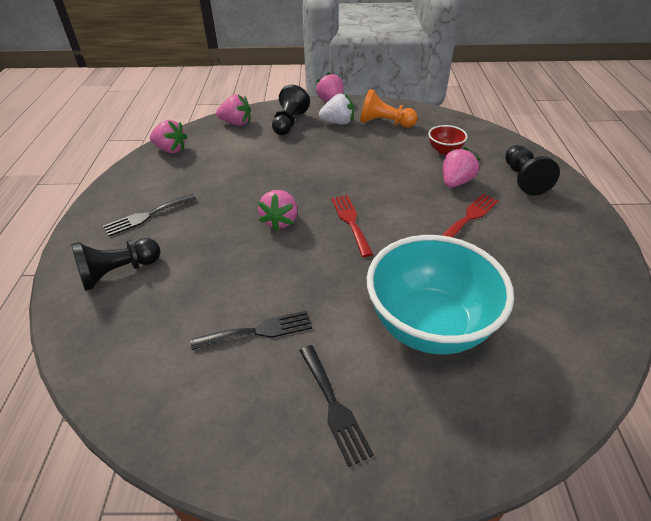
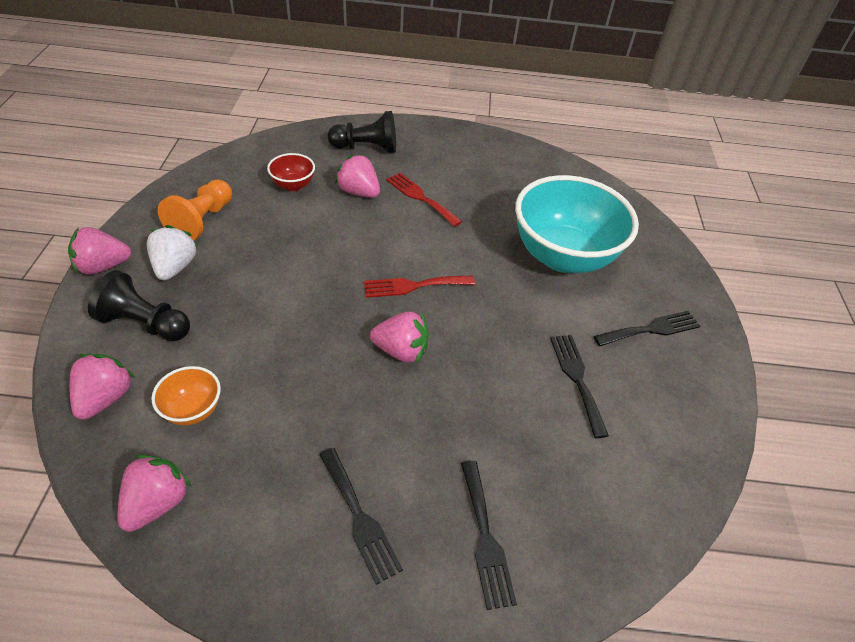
camera: 90 degrees left, 5 degrees up
(118, 272) = (485, 538): black pawn -> black fork
(228, 148) = (193, 410): none -> orange bowl

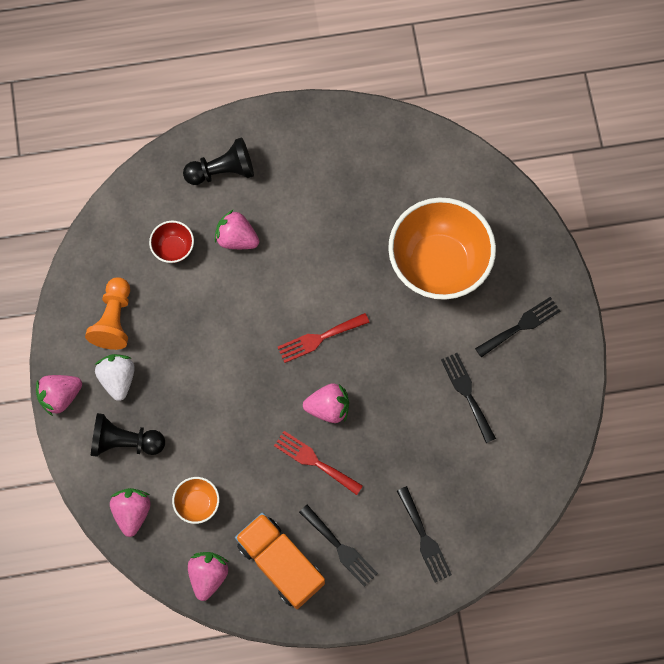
camera: 10 degrees left, 25 degrees up
(266, 515) = (280, 563): none -> orange truck
(420, 197) = (295, 227): red fork -> red fork (314, 461)
(563, 256) = (438, 264): turquoise bowl -> orange bowl

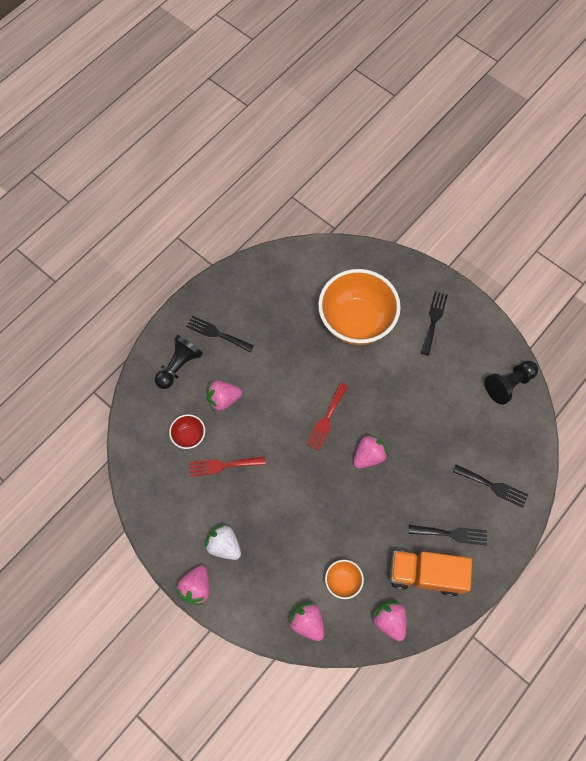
camera: 40 degrees left, 5 degrees down
(114, 319) = (189, 510): orange pawn -> none
(125, 441) = (263, 581): black pawn -> black pawn (508, 384)
(314, 461) = (389, 495): red fork -> red fork (223, 465)
(467, 393) = (440, 382): black fork -> black fork (217, 333)

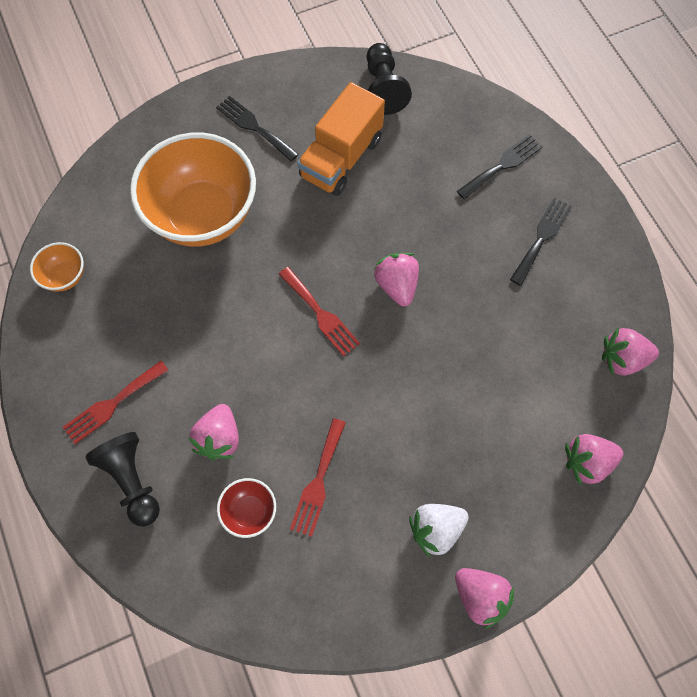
camera: 65 degrees left, 0 degrees up
(217, 333) = (112, 404): black fork -> red fork
(343, 581) = (550, 392): orange bowl -> orange bowl (65, 277)
(425, 574) = (580, 290): orange truck -> orange truck (341, 158)

